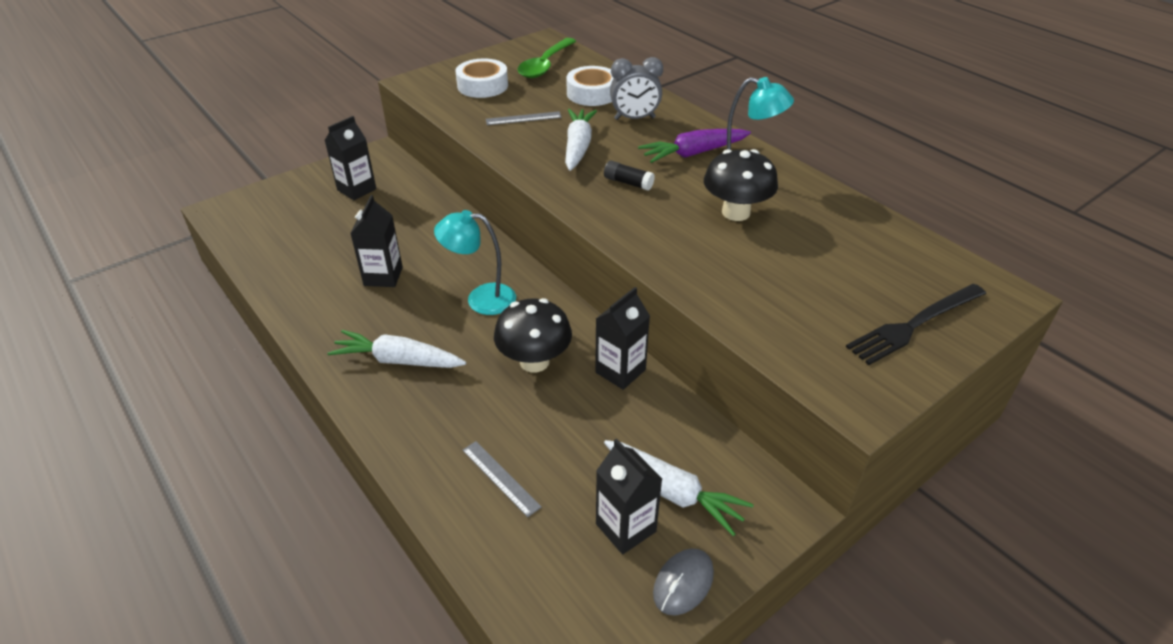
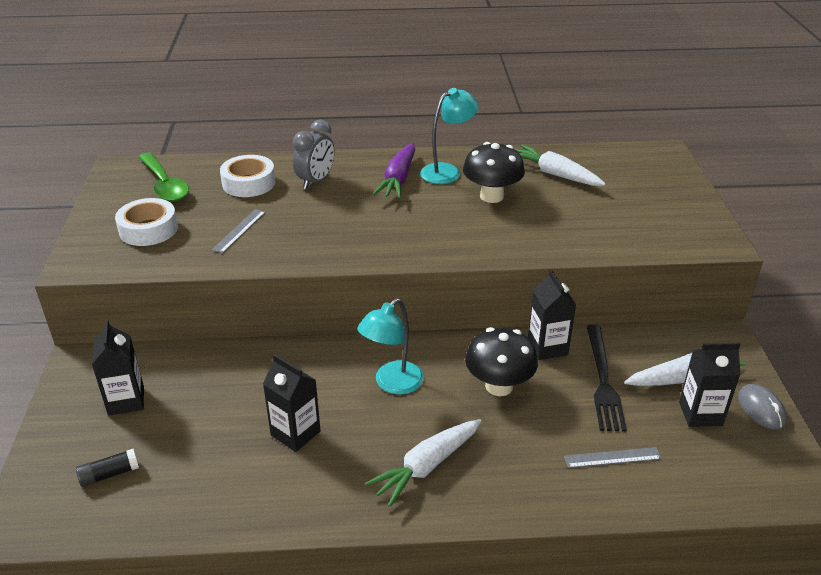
camera: 55 degrees left, 5 degrees down
(578, 147) = (322, 223): white carrot -> white carrot (555, 174)
(628, 183) = (402, 222): black glue stick -> black glue stick (109, 474)
(914, 325) = (666, 192): black fork -> black fork (603, 380)

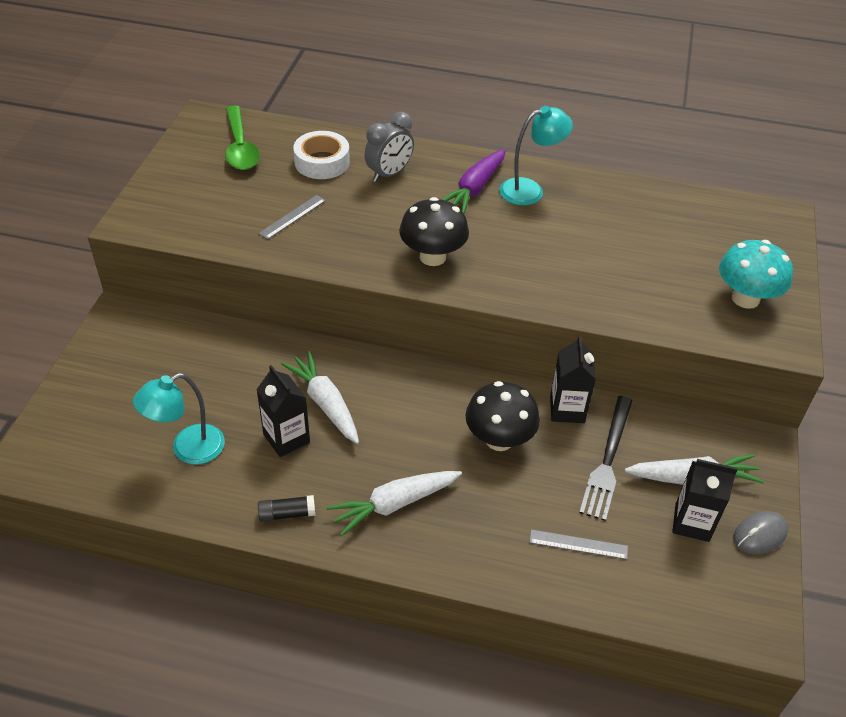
camera: 15 degrees right, 10 degrees up
(109, 474) = (111, 435): black glue stick -> black glue stick (287, 514)
(126, 401) = (147, 366): black carton -> none
(148, 229) = (208, 196): white tape -> none
(392, 384) = (396, 410): turquoise lamp -> turquoise lamp (188, 449)
(491, 196) = (563, 231): black mushroom -> black mushroom (432, 257)
(555, 174) = (644, 218): white carrot -> white carrot (325, 403)
(668, 216) = (745, 298): none -> turquoise mushroom
(761, 409) = (760, 535): grey mouse -> grey mouse turned 60 degrees clockwise

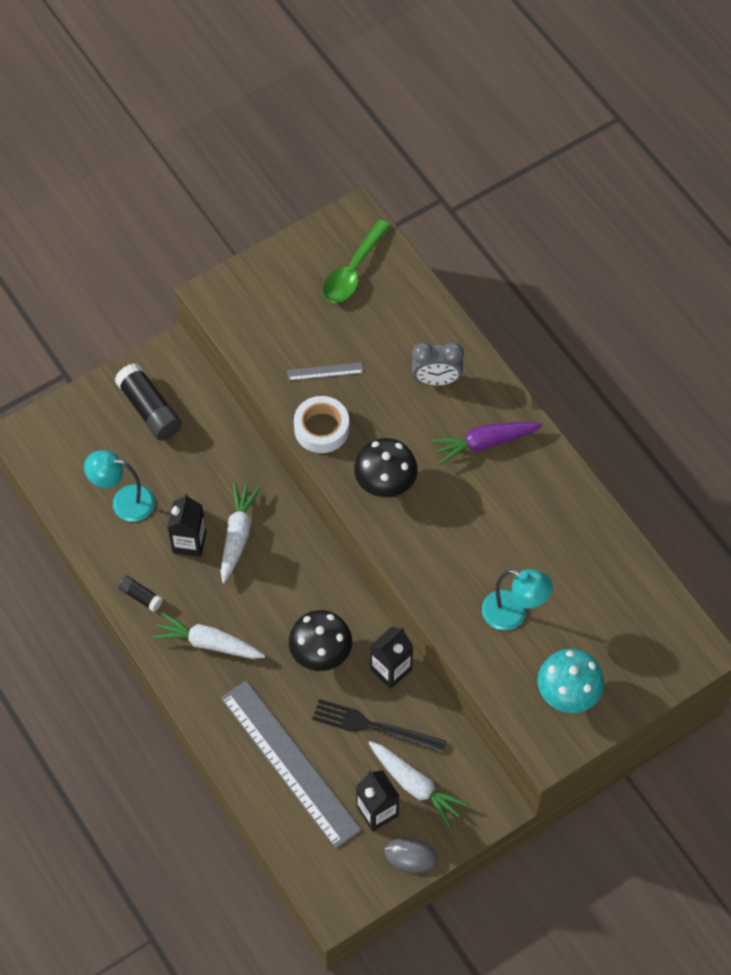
camera: 45 degrees right, 15 degrees up
(139, 365) = (149, 409): none -> black glue stick
(322, 162) = (398, 331): white tape -> white tape (321, 429)
(530, 190) = (526, 476): turquoise lamp -> turquoise lamp (513, 614)
(578, 544) = (290, 763): grey ruler -> grey ruler, size x2.46
(607, 460) = (374, 727): black fork -> black fork turned 45 degrees clockwise

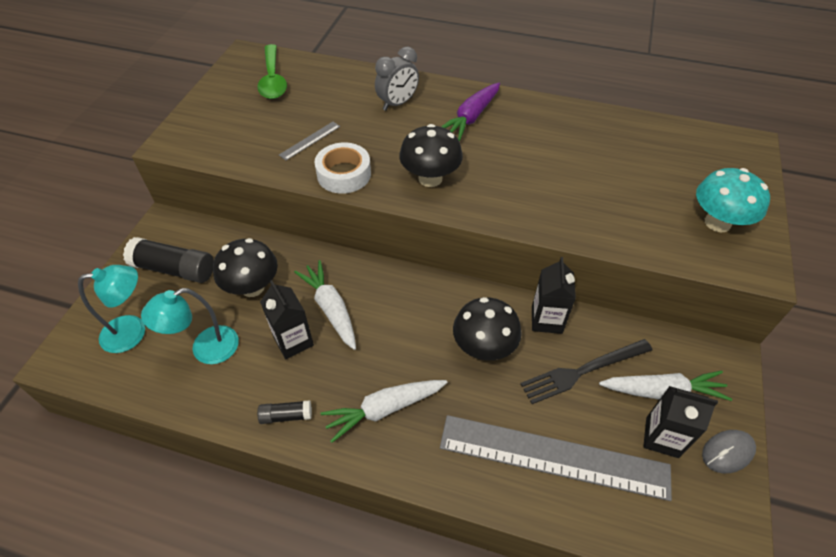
camera: 40 degrees left, 10 degrees down
(195, 471) = (252, 287): none -> black mushroom
(513, 614) = (617, 199): turquoise lamp -> turquoise lamp (133, 331)

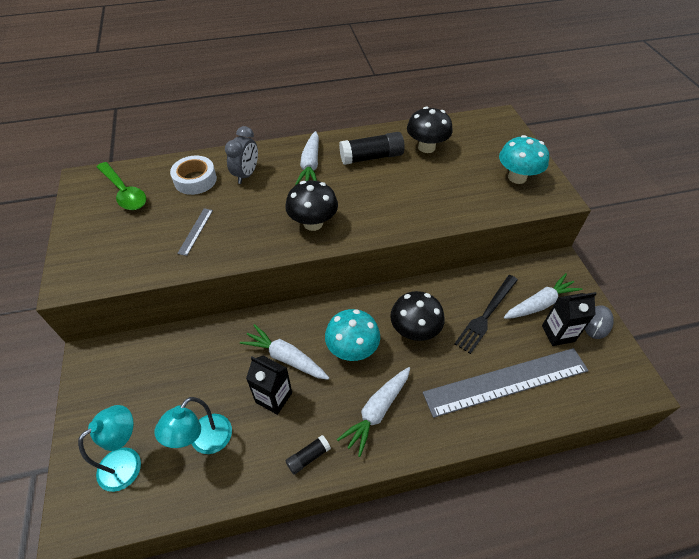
camera: 30 degrees left, 0 degrees up
(174, 269) = (128, 390): black glue stick -> black glue stick (371, 157)
(252, 287) = (209, 372): black mushroom -> black mushroom (426, 147)
(344, 174) = (244, 247): white tape -> white tape (195, 180)
(403, 333) = (352, 349): none -> turquoise mushroom
(471, 117) = (310, 165): purple carrot -> white carrot
(546, 320) = (441, 291): black carton -> none

